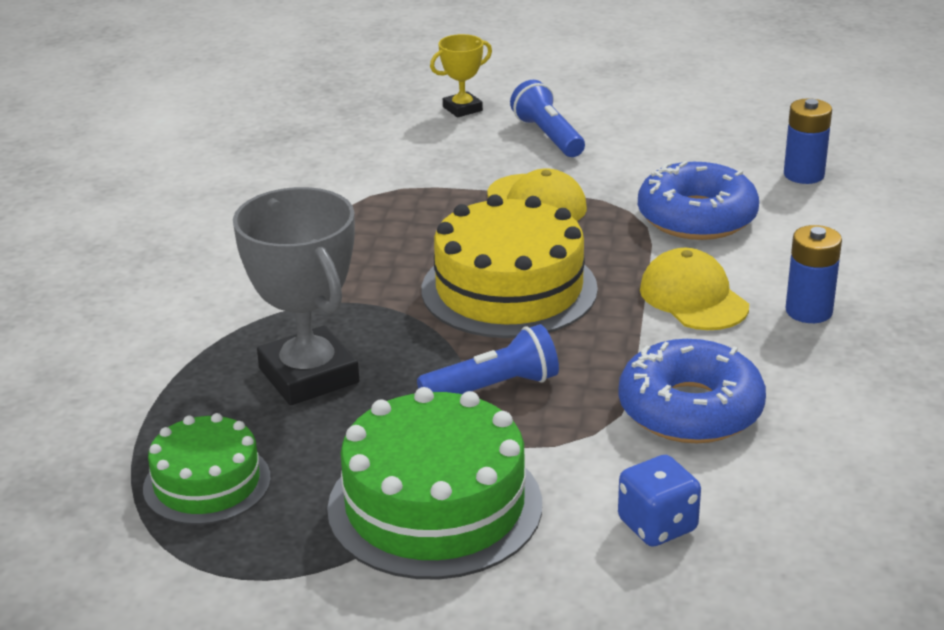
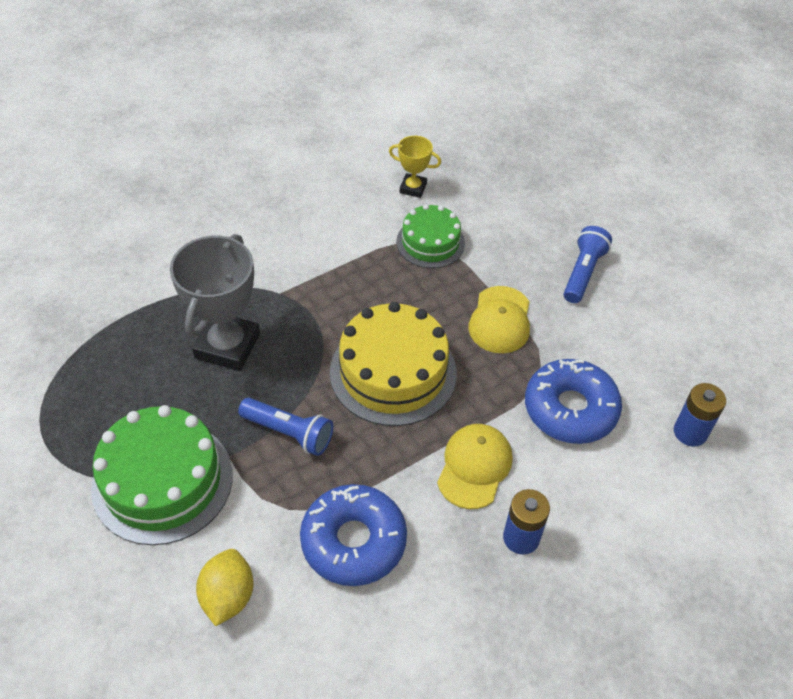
camera: 45 degrees right, 20 degrees up
(207, 483) = (104, 374): green cake -> green cake (430, 242)
(462, 109) = (567, 212): yellow trophy -> yellow trophy (413, 188)
(657, 525) = (228, 596): blue dice -> yellow lemon

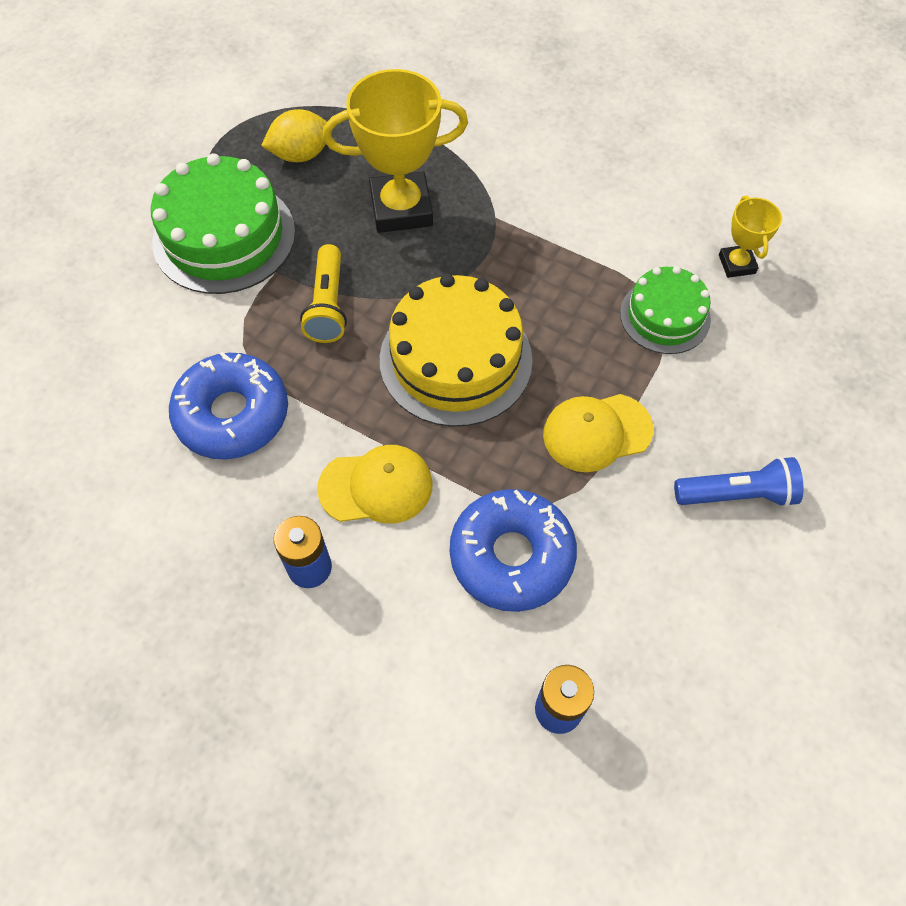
camera: 65 degrees right, 10 degrees up
(227, 346) = (401, 208): grey trophy -> yellow trophy
(228, 596) = (130, 342): yellow lemon -> yellow lemon (301, 154)
(289, 433) = (328, 305): blue flashlight -> yellow flashlight

